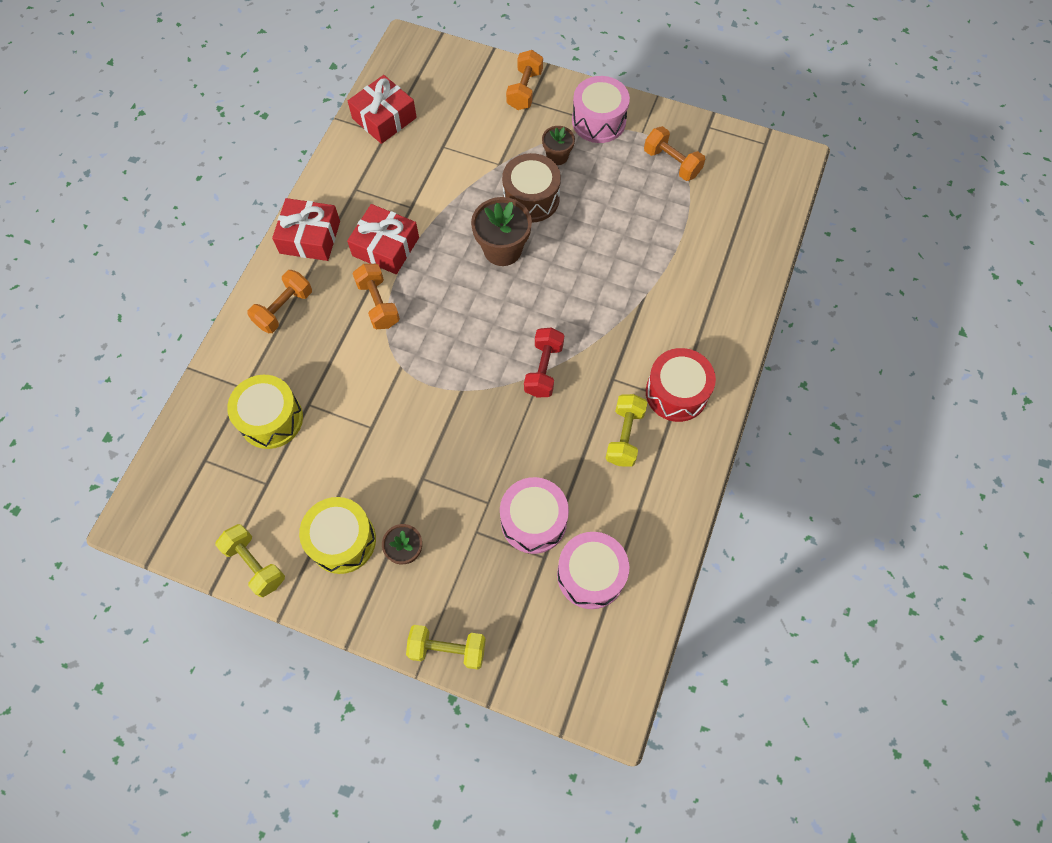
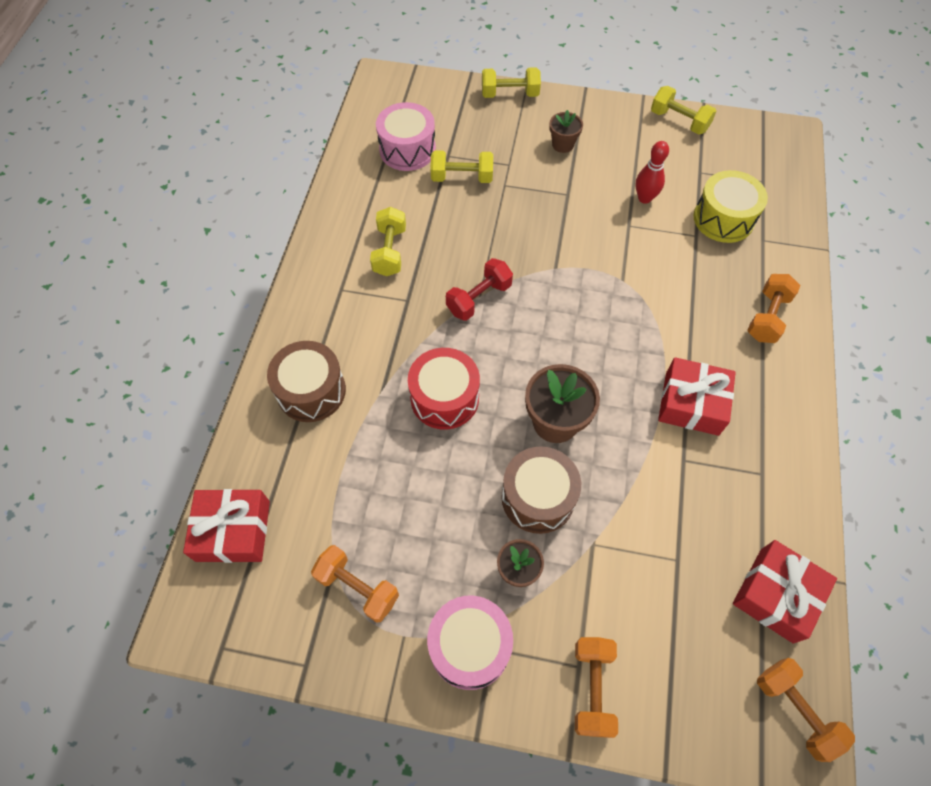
camera: 170 degrees right, 5 degrees down
(310, 237) = (783, 401): red gift -> red gift (233, 531)
(341, 458) = (644, 198): none -> red bowling pin
(342, 540) = (617, 144): yellow drum -> none
(378, 304) = (671, 337): orange dumbbell -> orange dumbbell (795, 710)
(533, 521) = (462, 177): pink drum -> yellow dumbbell
(543, 369) = (479, 298): red dumbbell -> red dumbbell turned 45 degrees clockwise
(676, 392) = (341, 296): red drum -> red drum (444, 398)
(705, 305) = (311, 391): none -> brown drum

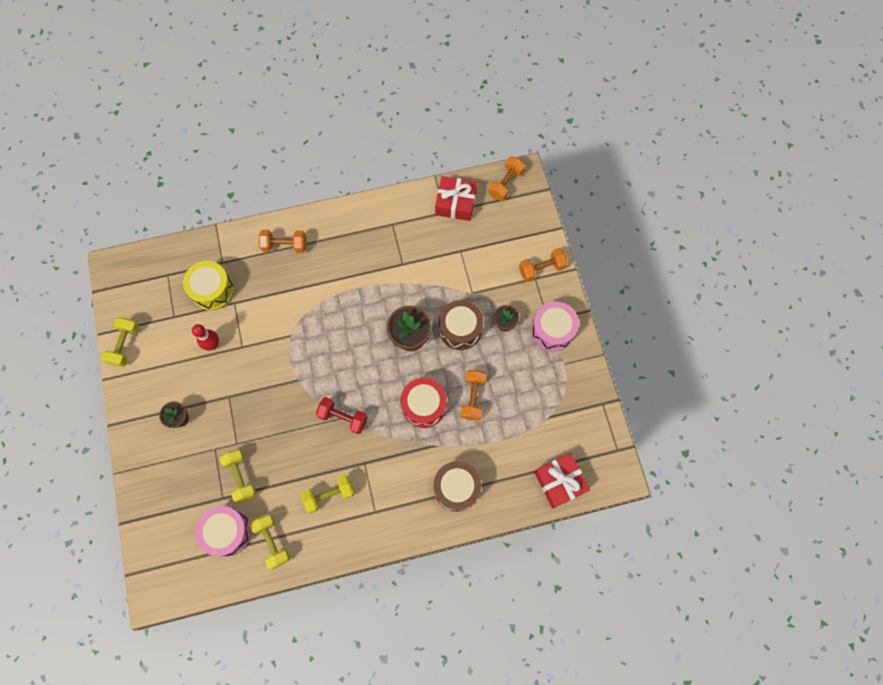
camera: 115 degrees left, 10 degrees up
(358, 587) = (553, 398): orange dumbbell -> orange dumbbell (473, 397)
(510, 94) = (137, 480): yellow dumbbell -> yellow dumbbell (272, 542)
(691, 403) = (364, 270): red gift -> none

